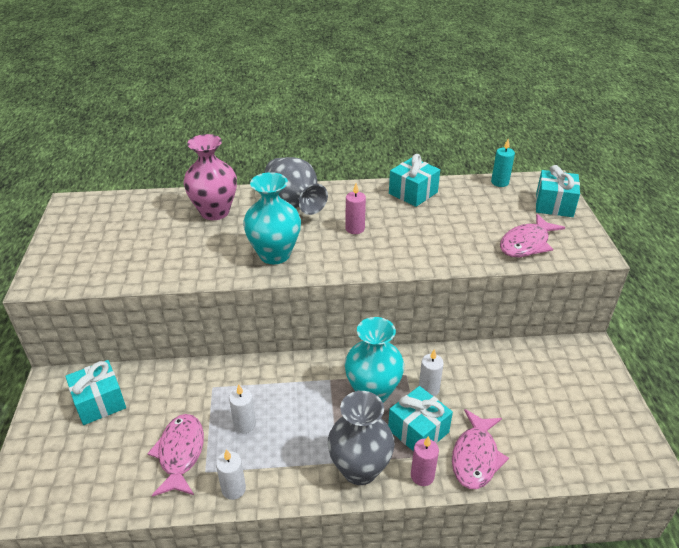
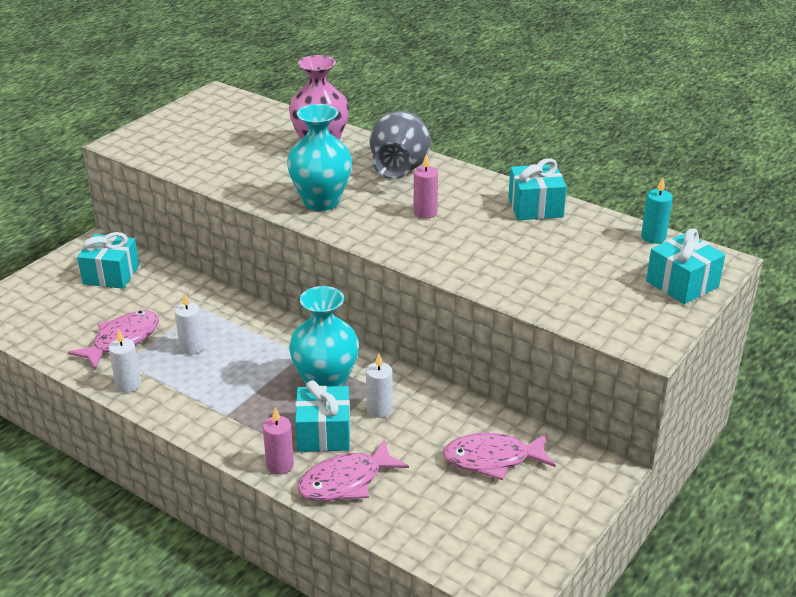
camera: 40 degrees right, 5 degrees down
(360, 469) = (236, 430): grey vase -> none
(526, 243) = (583, 302): pink fish -> pink fish (492, 459)

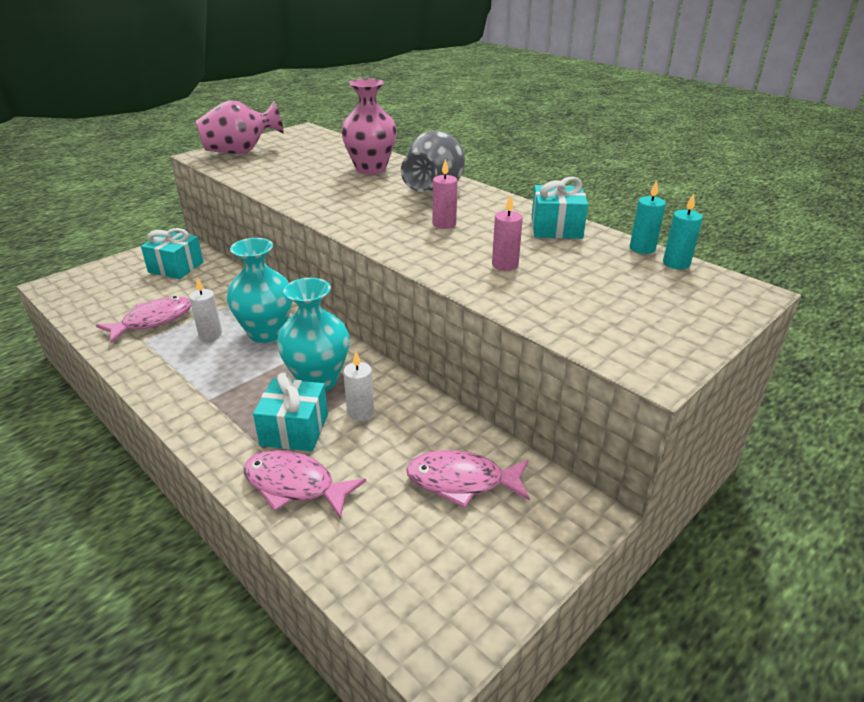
camera: 10 degrees right, 0 degrees up
(128, 385) = (135, 360): white candle -> none
(162, 135) = (240, 152): none -> pink vase
(280, 465) = (235, 458): pink candle -> pink candle (505, 265)
(321, 201) = (349, 208): turquoise vase -> turquoise vase (266, 333)
(346, 481) = (295, 485): pink fish -> pink fish turned 45 degrees clockwise
(620, 223) = (642, 248): none -> turquoise candle
(682, 284) = (703, 310): turquoise gift -> none

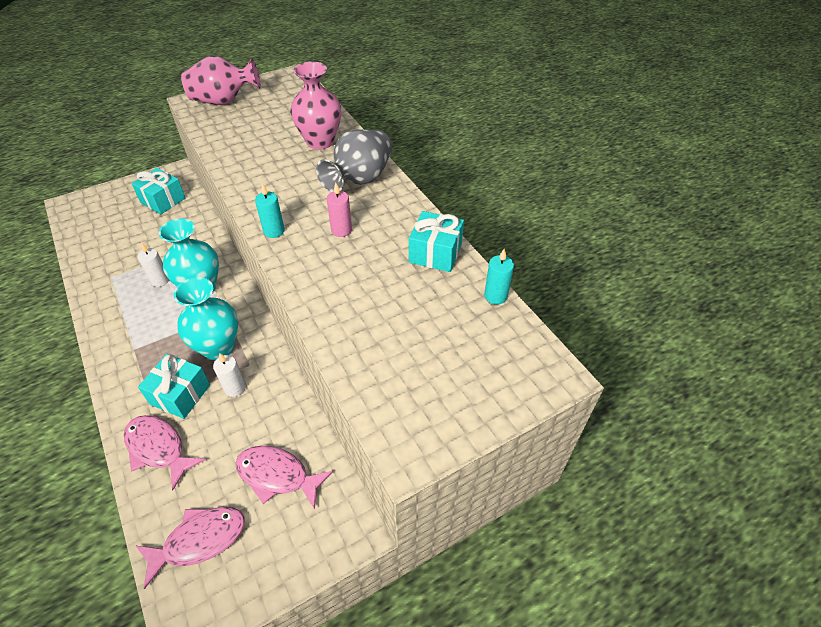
camera: 15 degrees right, 15 degrees up
(153, 321) = (124, 258): pink fish -> pink fish (199, 540)
(505, 265) = (362, 295): pink candle -> none
(676, 263) = (513, 322): turquoise candle -> turquoise candle (274, 231)

